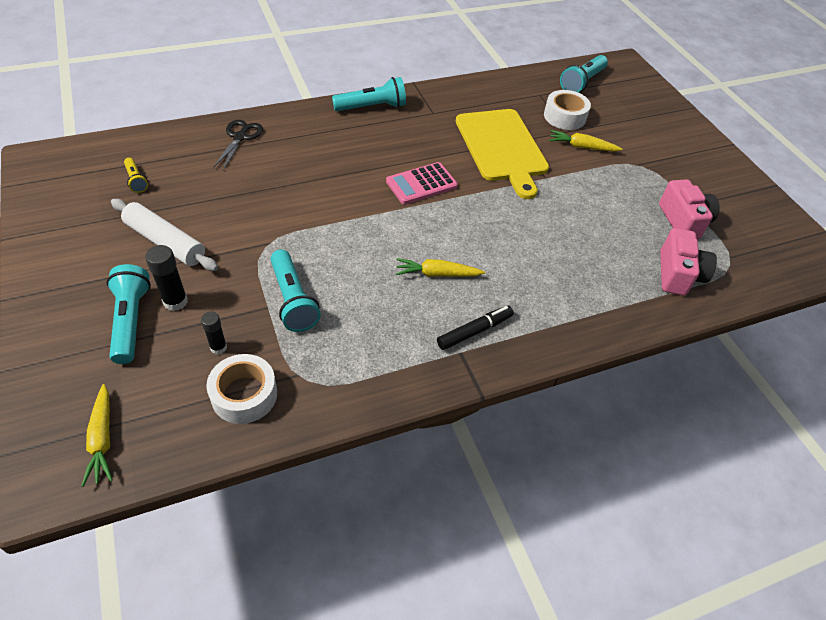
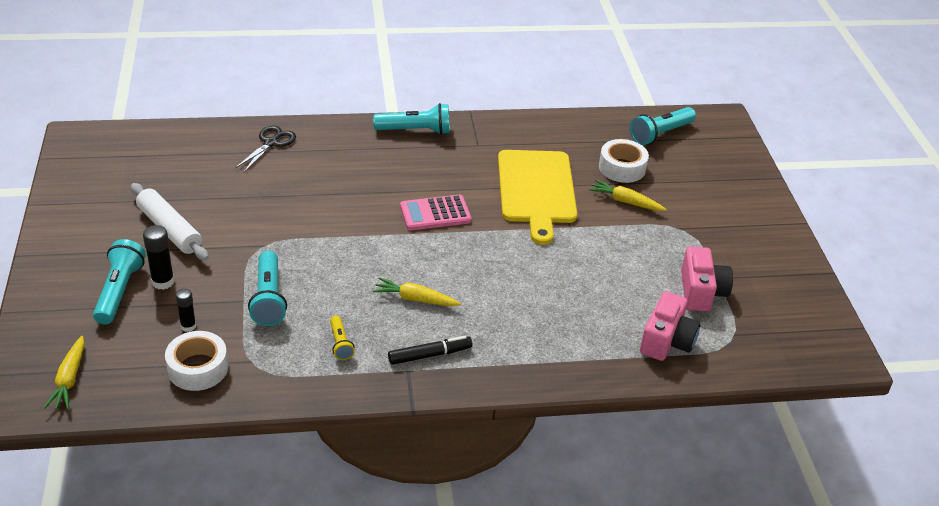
camera: 15 degrees right, 10 degrees down
(136, 180) = (160, 170): yellow flashlight -> yellow flashlight (340, 344)

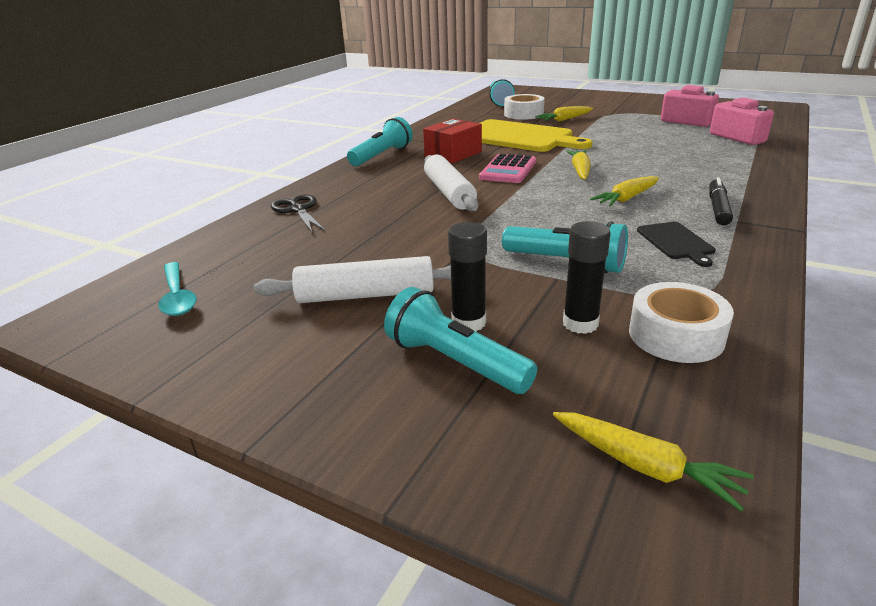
camera: 50 degrees left, 10 degrees down
(124, 160) = (177, 296): none -> turquoise spoon
(188, 326) = (580, 324): black glue stick -> black glue stick, size x1.51
(340, 344) = (676, 242): yellow flashlight -> black cutting board
(357, 200) = (449, 193): none -> white rolling pin
(452, 168) = (453, 154): none -> red box
(465, 256) = (580, 171): none -> yellow carrot

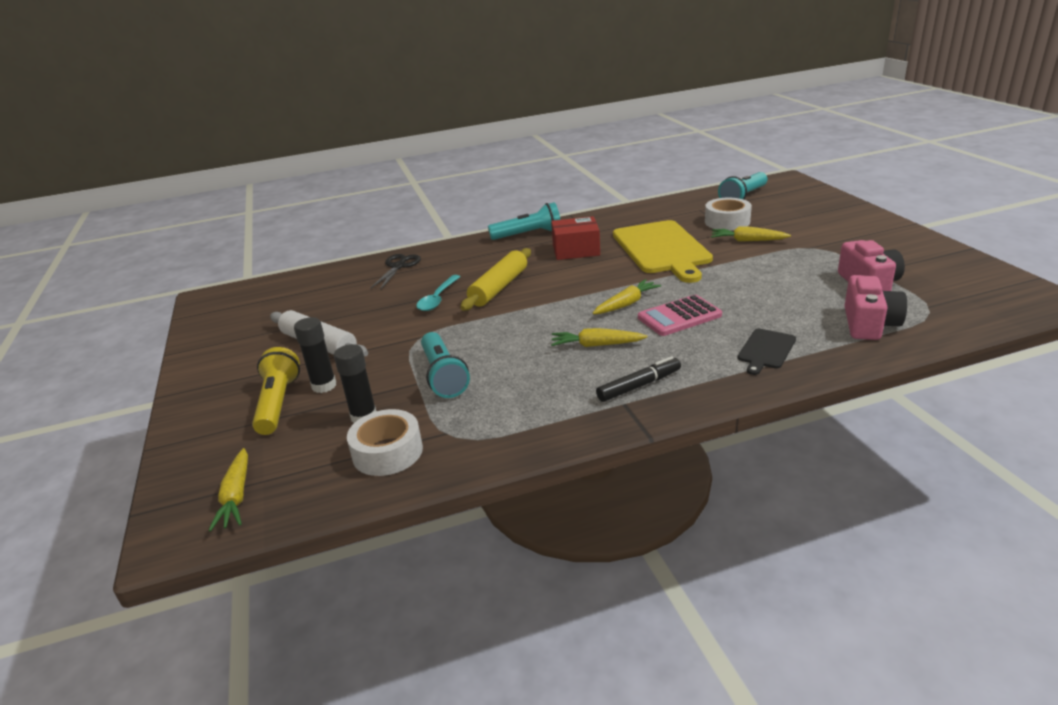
camera: 45 degrees right, 0 degrees up
(177, 296) = (258, 304): turquoise spoon -> turquoise spoon (438, 299)
(449, 193) = (499, 287): white rolling pin -> yellow rolling pin
(455, 362) = (278, 403): turquoise flashlight -> yellow flashlight
(508, 170) = (579, 282): pink calculator -> pink calculator (679, 317)
(676, 242) = (538, 396): black cutting board -> black cutting board (766, 350)

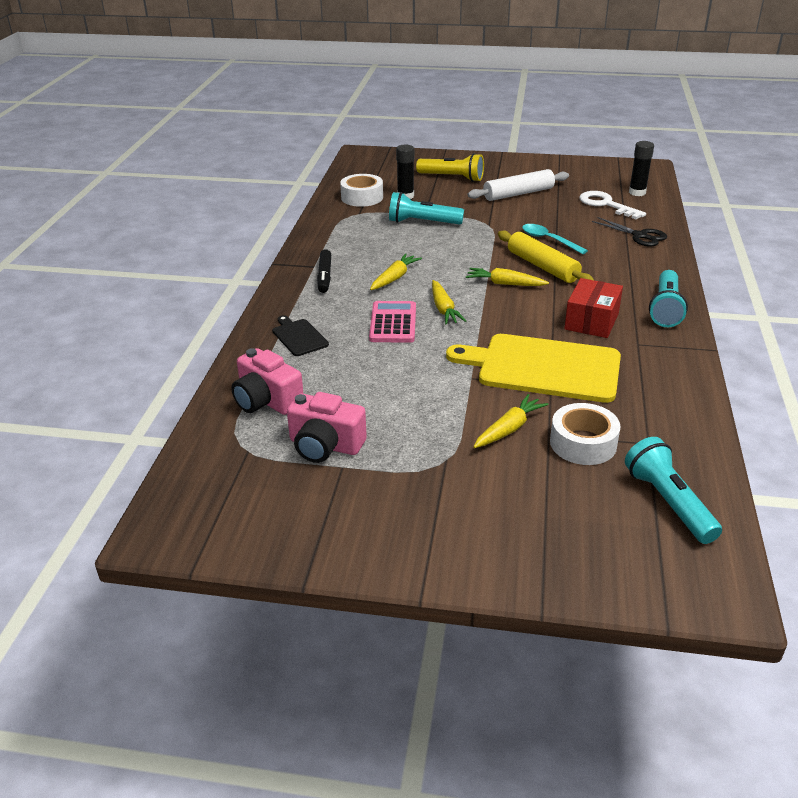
camera: 115 degrees right, 5 degrees up
(236, 496) = (374, 164): yellow carrot -> yellow carrot (505, 284)
(324, 386) = (457, 190): black glue stick -> black glue stick (637, 192)
(329, 294) = (606, 205): none -> white key

